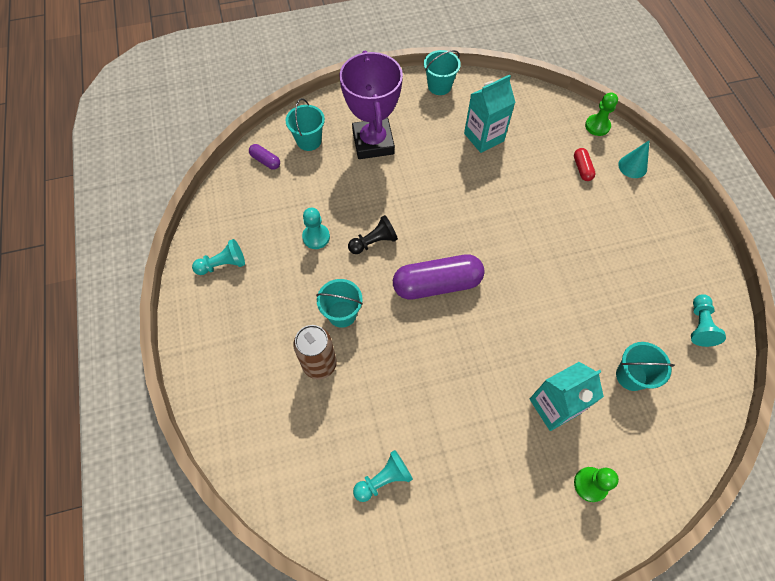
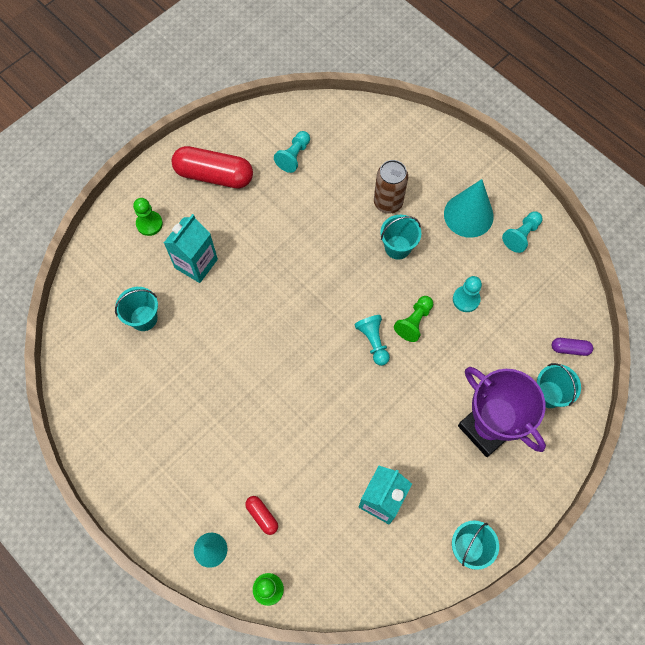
camera: 150 degrees right, 5 degrees up
(253, 309) = (468, 215): none -> turquoise cone
(374, 242) = (414, 322): black pawn -> green pawn
(437, 284) = (337, 312): purple capsule -> none
(489, 507) = (214, 175): none -> red capsule
(699, 325) = (97, 394): turquoise pawn -> turquoise pawn (373, 341)

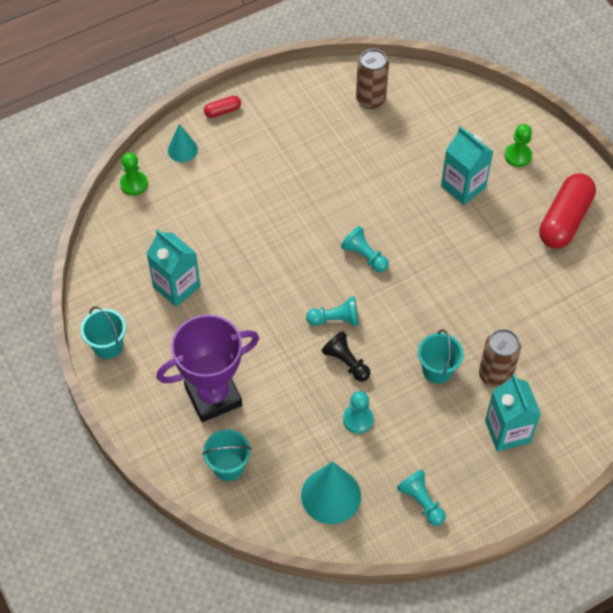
camera: 105 degrees right, 10 degrees down
(104, 370) = (370, 99): none -> brown can
(144, 318) = (415, 136): turquoise bucket -> none
(262, 516) = (197, 192): red capsule -> red capsule (222, 111)
(294, 156) = (574, 298): turquoise pawn -> turquoise pawn (364, 256)
(414, 322) = (346, 362): green pawn -> black pawn
(436, 185) = (507, 431): none -> turquoise carton
(468, 215) = (461, 453): turquoise cone -> turquoise cone (331, 495)
(570, 349) = (271, 505): purple capsule -> none

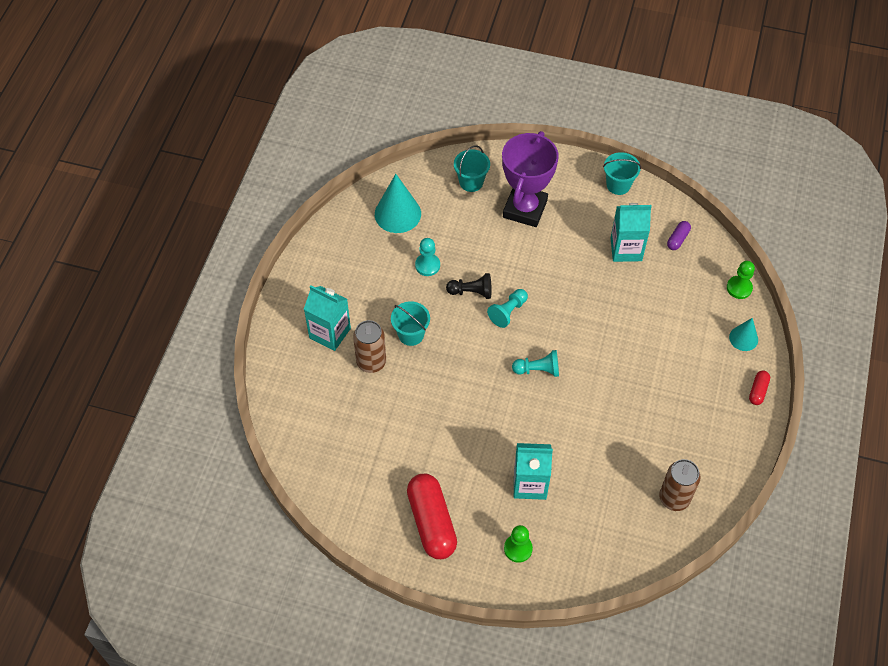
camera: 135 degrees right, 0 degrees up
(125, 258) = (677, 239): none -> purple capsule
(421, 502) = (342, 252): turquoise pawn -> none

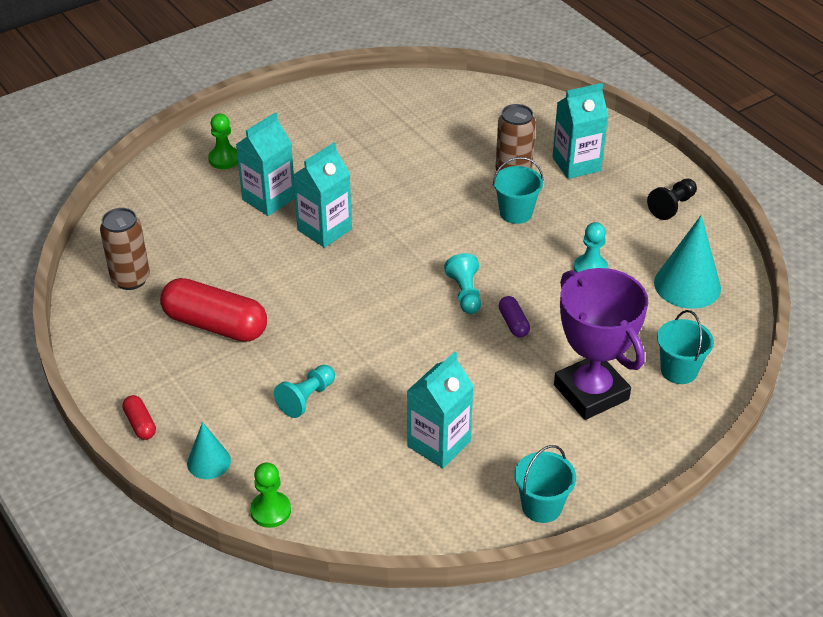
camera: 130 degrees right, 15 degrees down
(431, 522) = (312, 127): red capsule -> red capsule (215, 324)
(471, 292) = (520, 282): black pawn -> black pawn (672, 206)
(526, 426) = (324, 229): none -> turquoise carton
(538, 370) = (373, 274): turquoise pawn -> turquoise pawn (306, 398)
(677, 239) = (400, 504): purple capsule -> purple capsule (513, 323)

